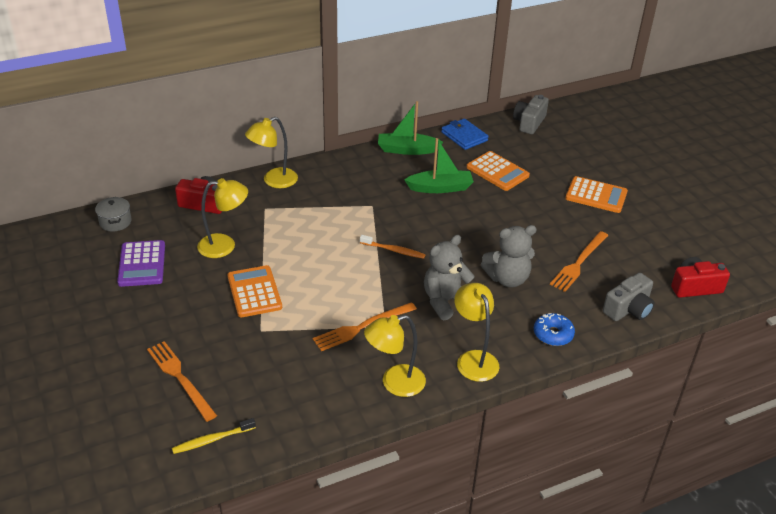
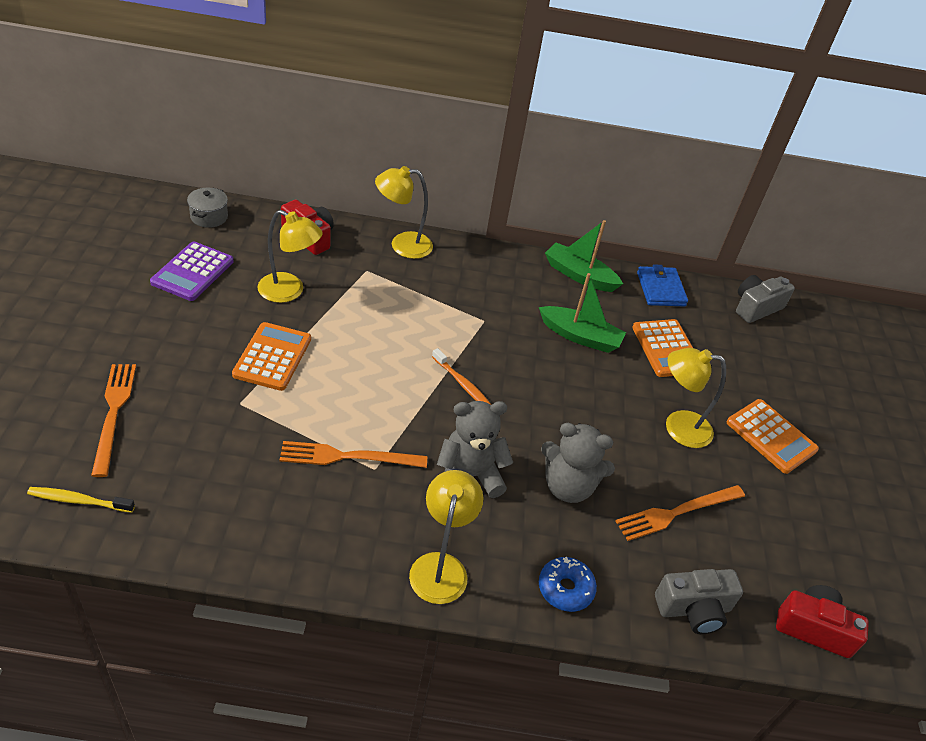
camera: 25 degrees right, 5 degrees up
(394, 383) = (324, 545): yellow lamp -> yellow lamp (678, 427)

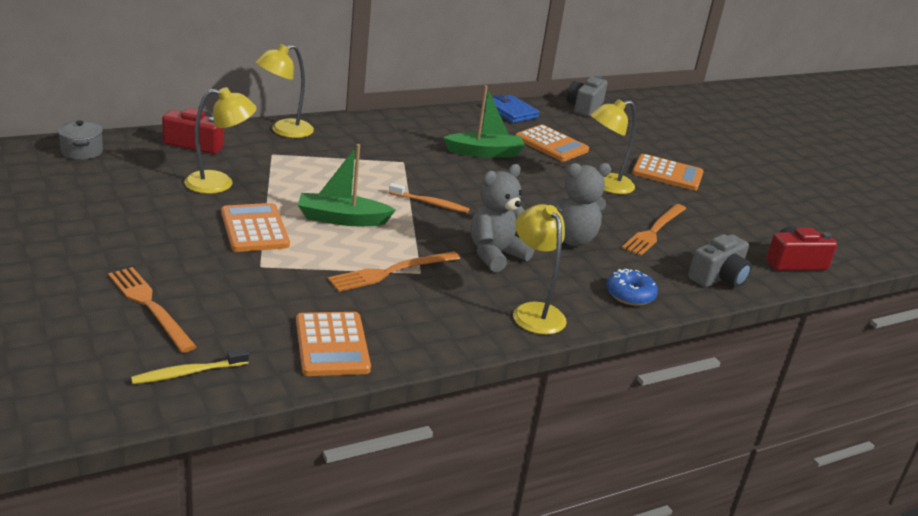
camera: 30 degrees left, 15 degrees down
(192, 272) = (111, 192): purple calculator -> none
(218, 522) = (332, 345): none -> orange calculator
(579, 275) = (444, 117): green boat -> green boat (342, 219)

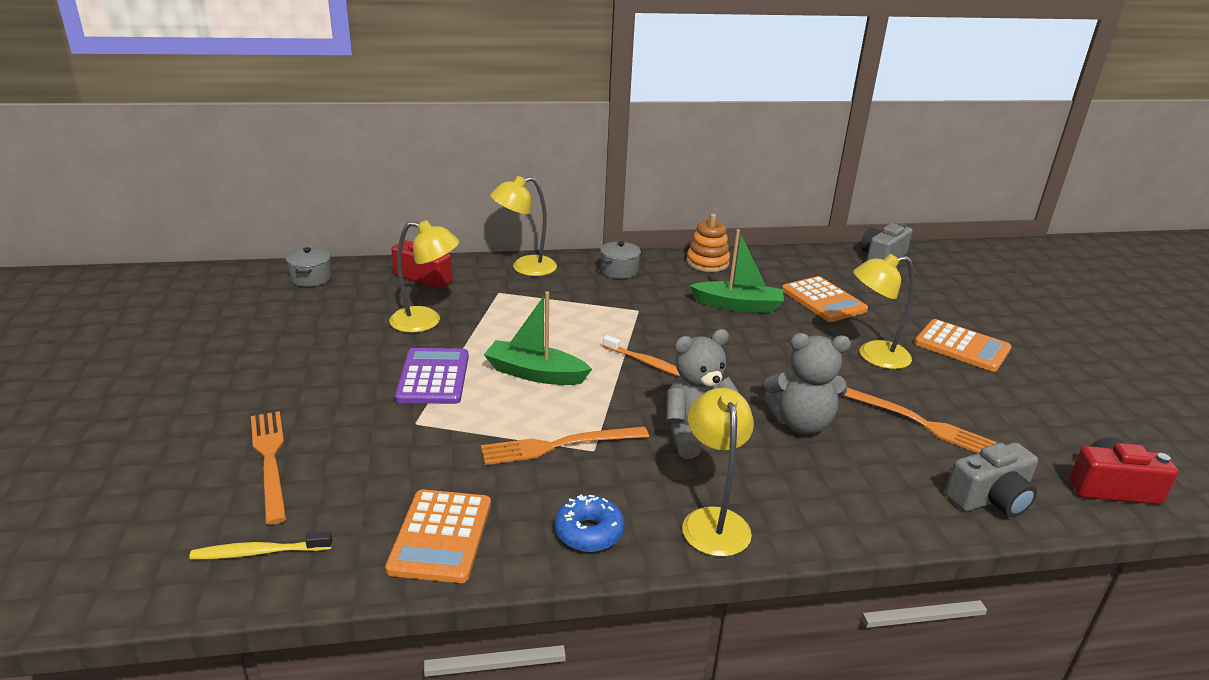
camera: 20 degrees right, 0 degrees up
(254, 229) = (433, 377): orange calculator -> purple calculator
(370, 129) = (619, 271): none -> grey pot
(444, 118) = (707, 263): none -> orange stacking toy
(511, 112) = (789, 259): blue wallet -> none
(630, 295) = (854, 510): blue donut -> blue donut (589, 532)
(654, 231) = (919, 422): orange fork -> orange fork turned 105 degrees counterclockwise

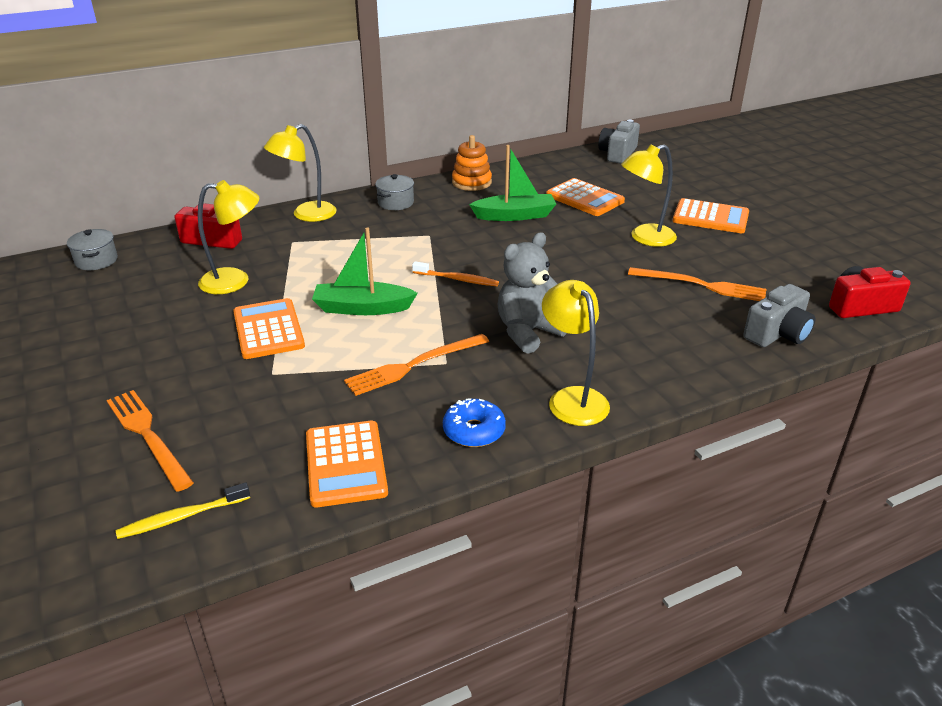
camera: 15 degrees left, 5 degrees up
(433, 377) = (268, 329): purple calculator -> orange calculator
(801, 423) = (609, 305): grey teddy bear -> none

